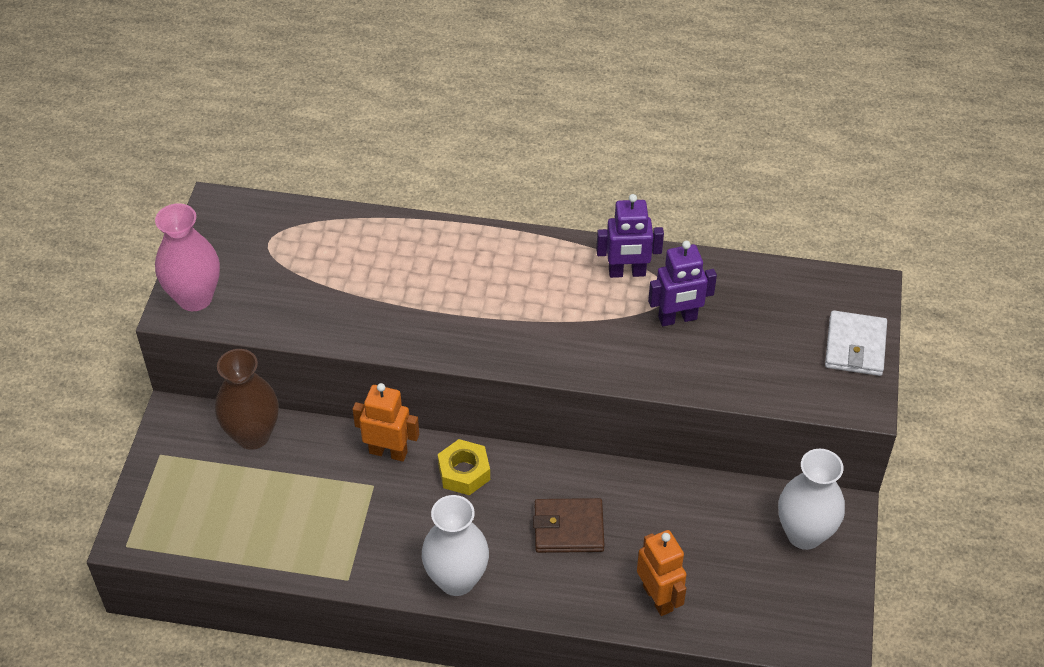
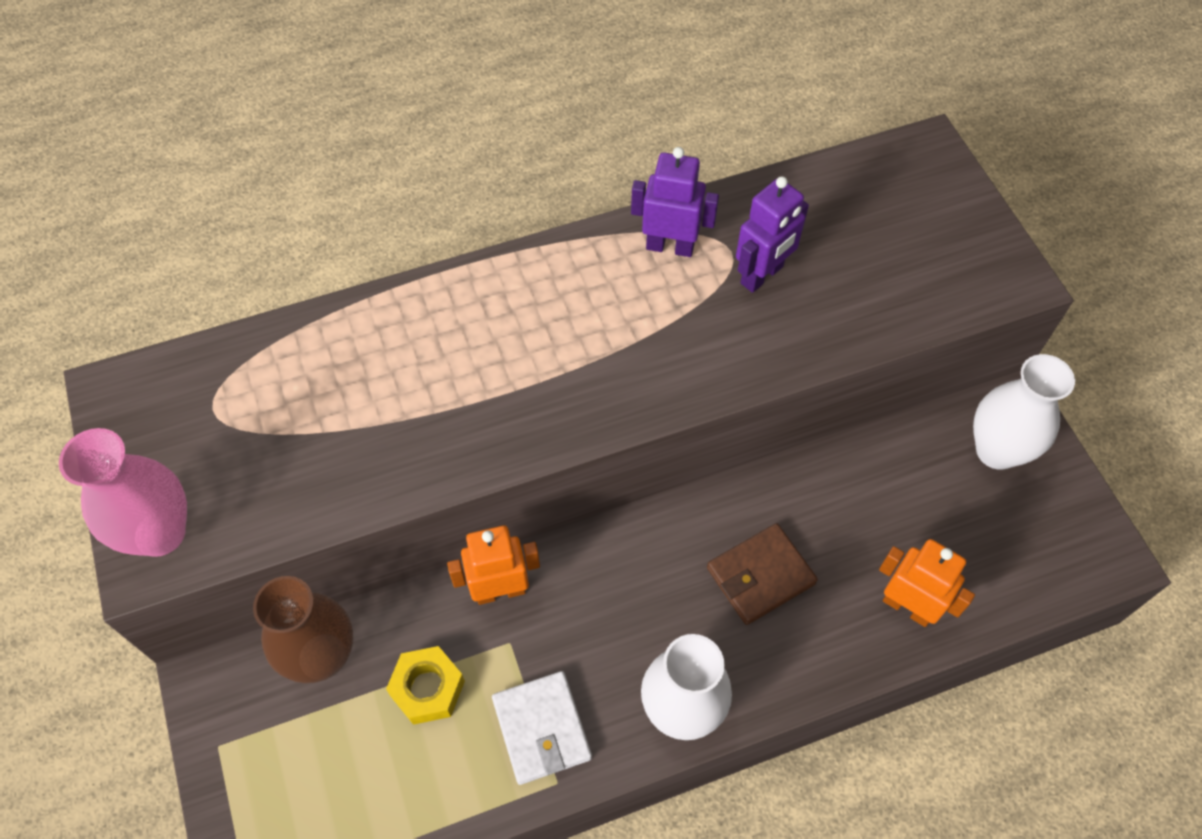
camera: 30 degrees left, 10 degrees up
(464, 472) = (602, 570): yellow nut -> yellow nut (427, 688)
(627, 272) = (670, 246): purple robot -> purple robot turned 135 degrees counterclockwise
(855, 346) = (963, 219): white wallet -> white wallet (542, 729)

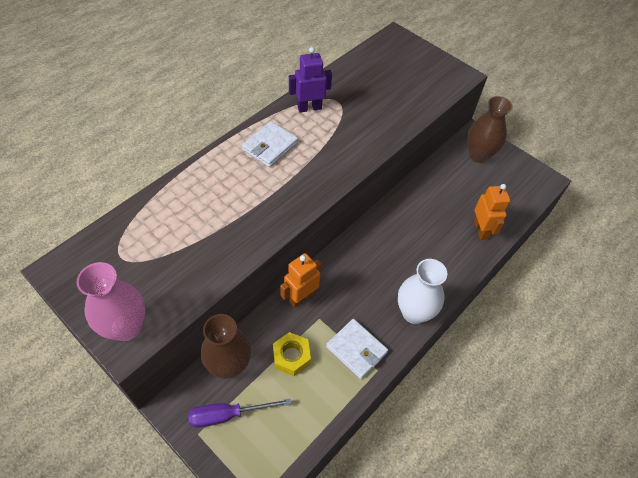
camera: 30 degrees left, 5 degrees down
(278, 738) = (228, 415): none -> purple screwdriver
(556, 299) = (270, 146): none -> white wallet
(760, 576) = (414, 242): brown wallet -> none
(762, 275) = (357, 106): purple robot -> none
(907, 607) = (481, 230): orange robot -> orange robot turned 75 degrees clockwise
(997, 450) = (478, 155): white vase -> brown vase

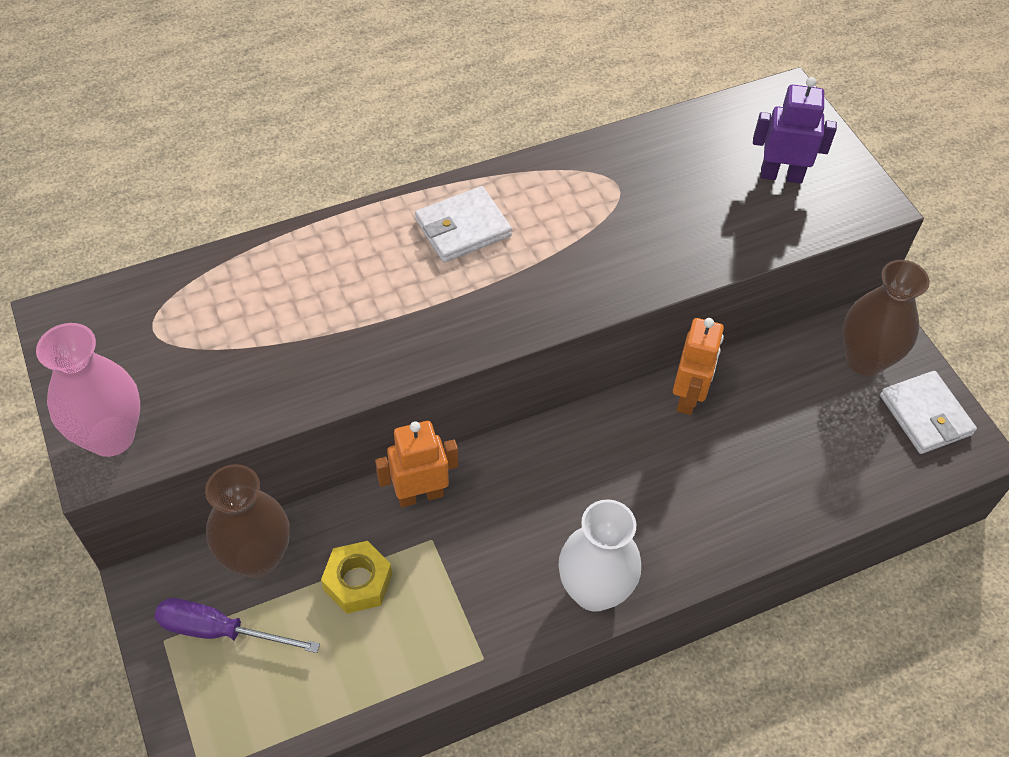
camera: 25 degrees right, 0 degrees up
(309, 108) = (562, 182): purple robot -> purple robot (781, 175)
(356, 349) = (466, 612): white wallet -> white wallet (925, 415)
(481, 230) = (793, 495): orange robot -> orange robot (688, 397)

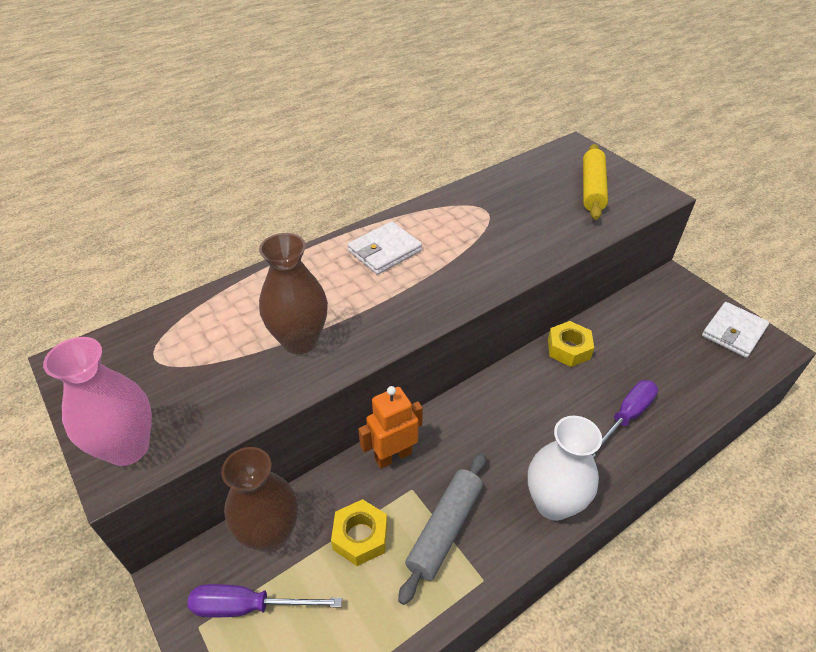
camera: 10 degrees left, 10 degrees down
(457, 593) = (445, 529): none -> grey rolling pin
(688, 397) = (568, 349): orange robot -> yellow nut
(726, 504) = (625, 418): none -> purple screwdriver
(781, 175) = (592, 189): purple robot -> yellow rolling pin
(865, 359) = (677, 304): brown vase -> brown vase (300, 340)
(925, 415) = (733, 332): white wallet -> white wallet turned 75 degrees clockwise

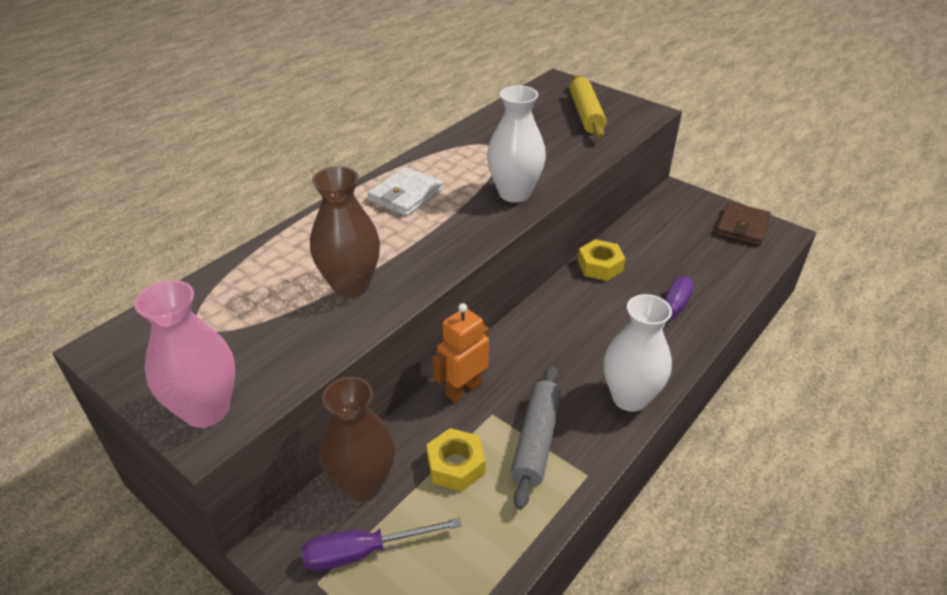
camera: 15 degrees left, 5 degrees down
(489, 267) = (514, 193): none -> white vase
(733, 332) = (742, 227): white wallet -> brown wallet

